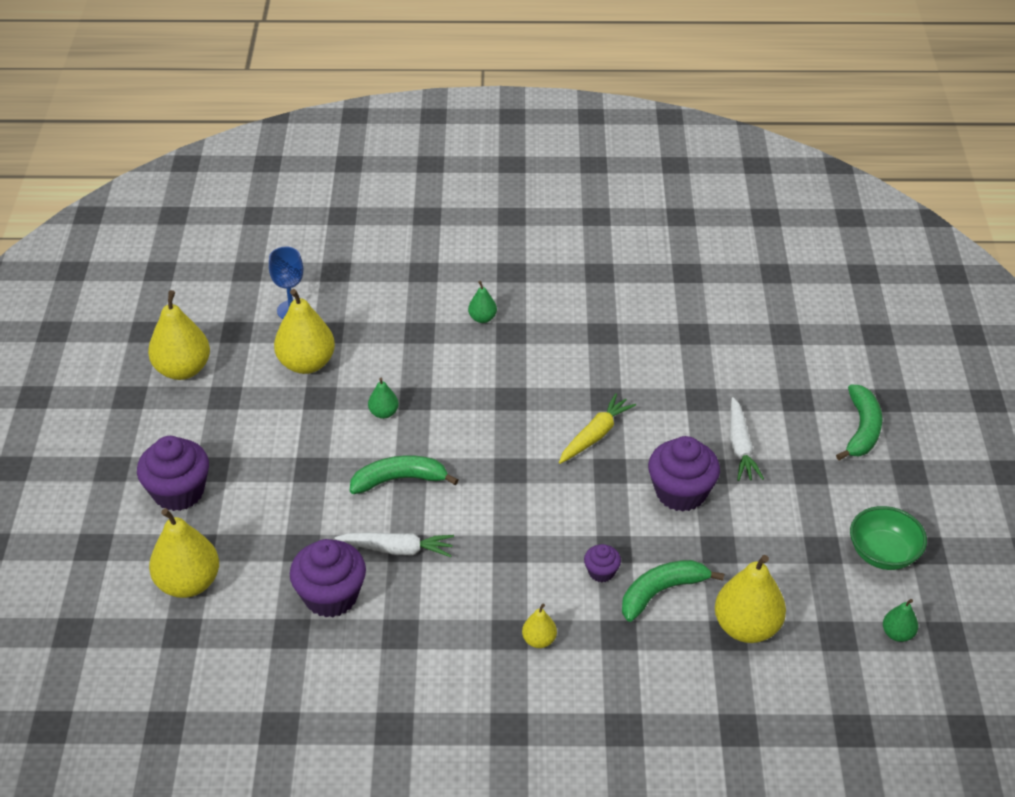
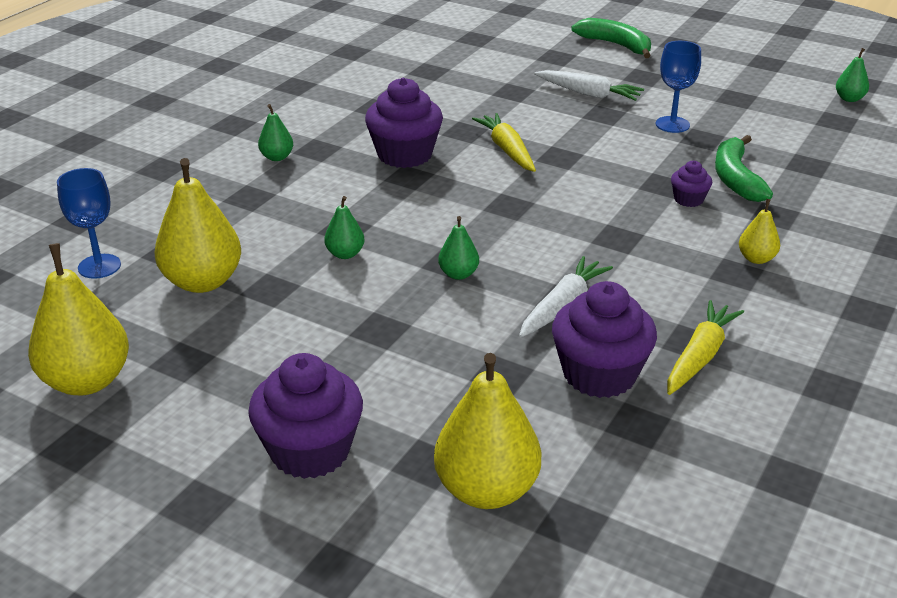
camera: 60 degrees left, 10 degrees down
(385, 643) = (700, 356): none -> yellow carrot
(399, 480) = (458, 274): green banana -> green pear
(681, 492) = (619, 134): purple cupcake -> purple cupcake (405, 155)
(728, 521) = (672, 124): none -> blue goblet
(746, 627) = (804, 154): yellow pear -> none
(883, 553) = (758, 78): green bowl -> none

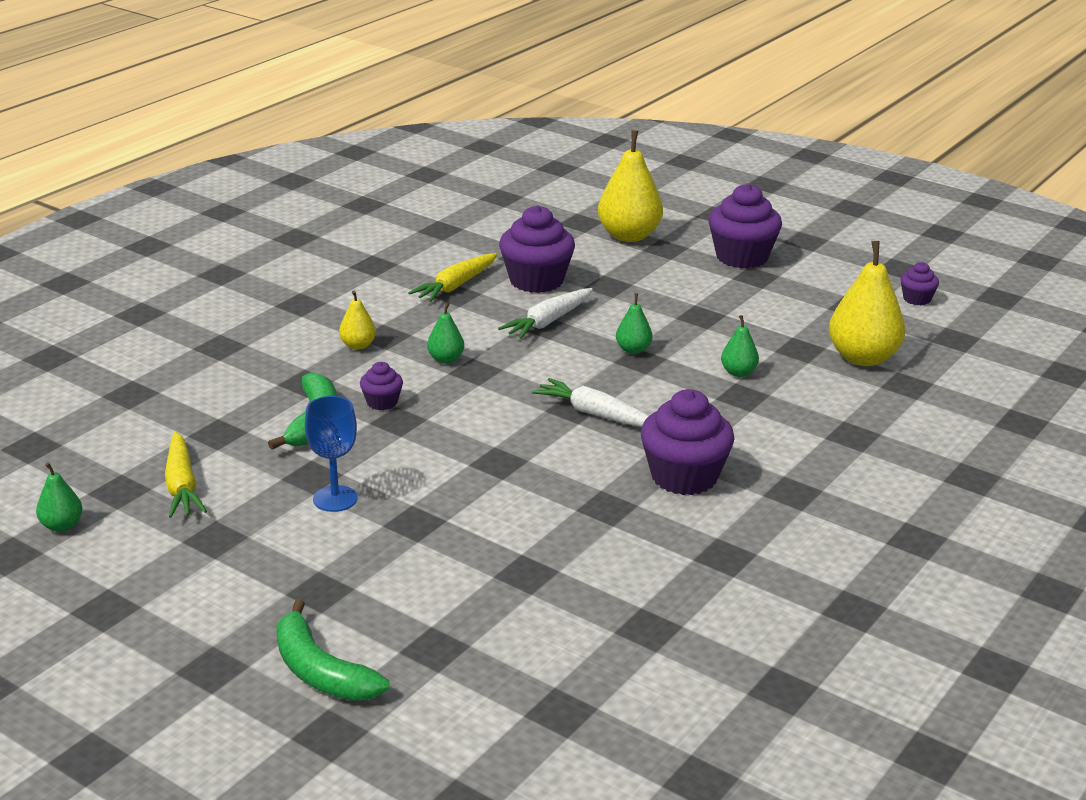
camera: 175 degrees left, 5 degrees down
(87, 381) = (916, 299): yellow pear -> purple cupcake
(99, 266) = (966, 376): blue goblet -> none
(277, 157) = (839, 483): green pear -> green pear (446, 359)
(507, 150) = (559, 475): yellow carrot -> yellow carrot (182, 486)
(588, 94) = (419, 561): white carrot -> white carrot (596, 414)

